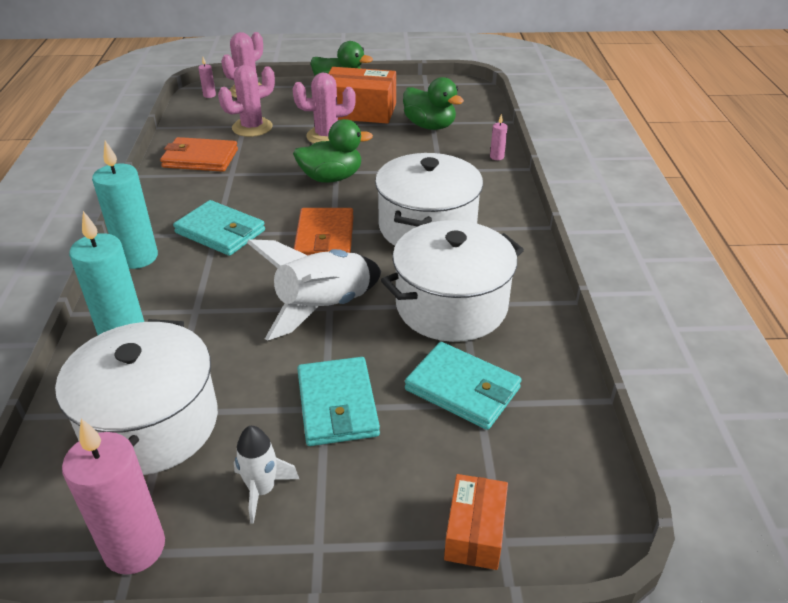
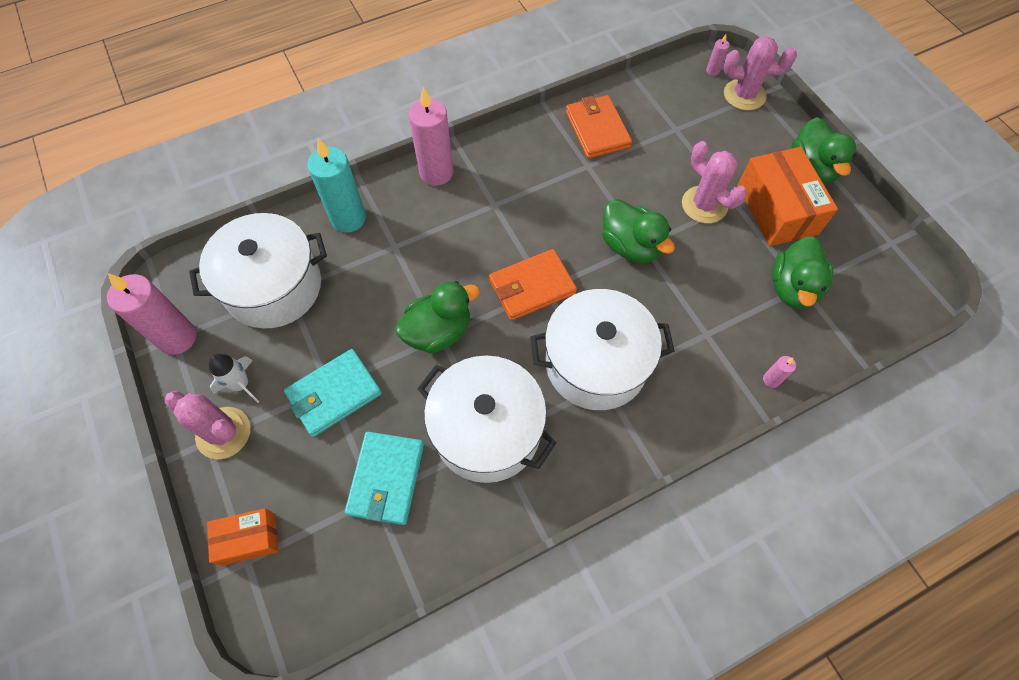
camera: 65 degrees right, 25 degrees up
(137, 257) = (436, 172): turquoise candle -> pink candle
(220, 232) = (498, 207): turquoise wallet -> none
(252, 127) = (677, 137): pink cactus -> pink cactus (223, 433)
(323, 307) = (438, 331): white rocket -> green duck

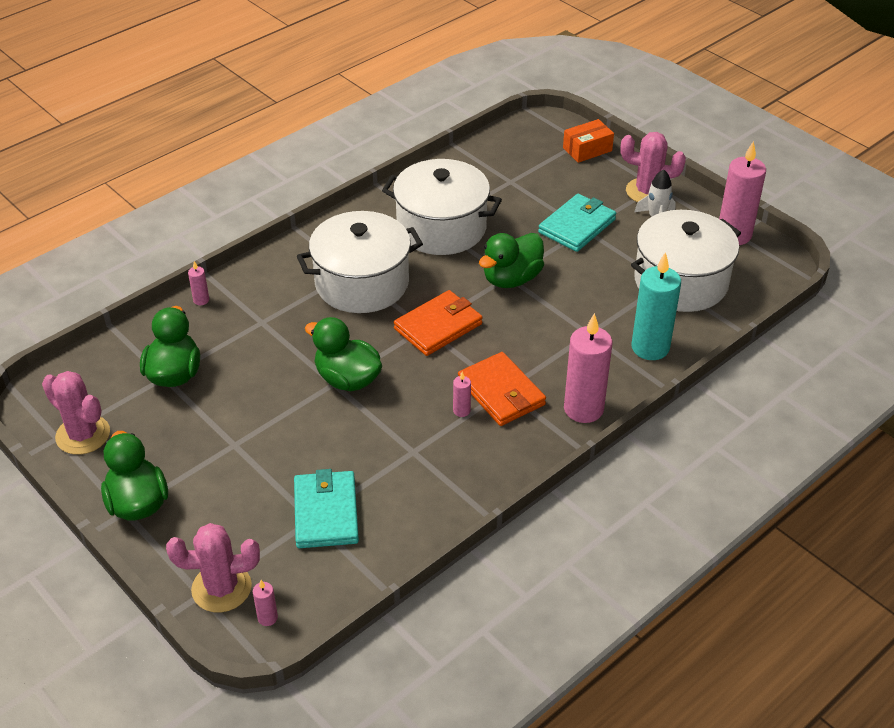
camera: 165 degrees right, 20 degrees down
(386, 479) = (507, 191): turquoise wallet -> turquoise wallet (326, 512)
(538, 192) = (461, 411): none -> pink candle
(597, 129) = (412, 497): orange wallet -> orange wallet (501, 392)
(704, 205) = (270, 435): pink cactus -> pink cactus (83, 435)
(777, 209) = (185, 447): orange box -> none

